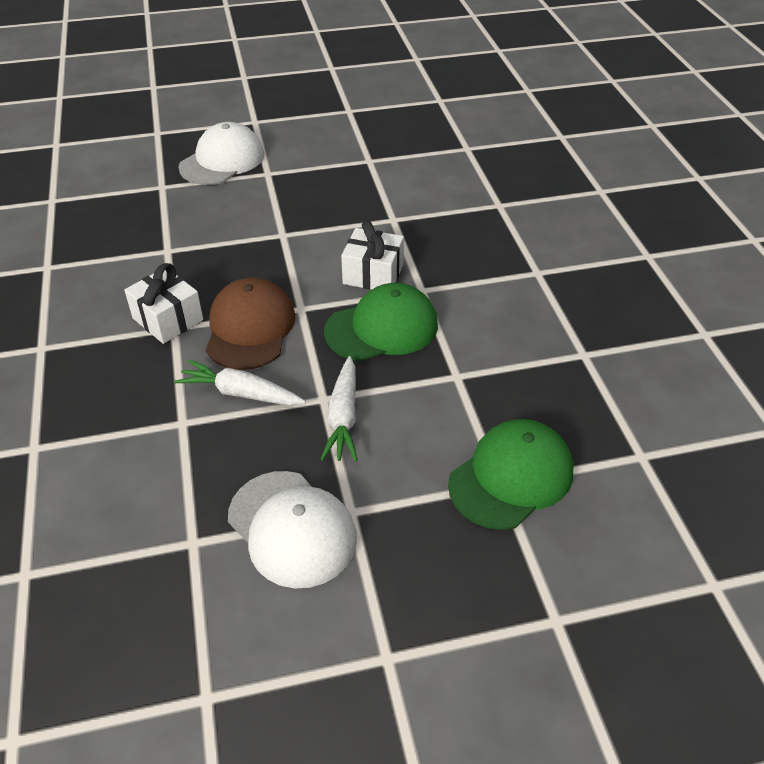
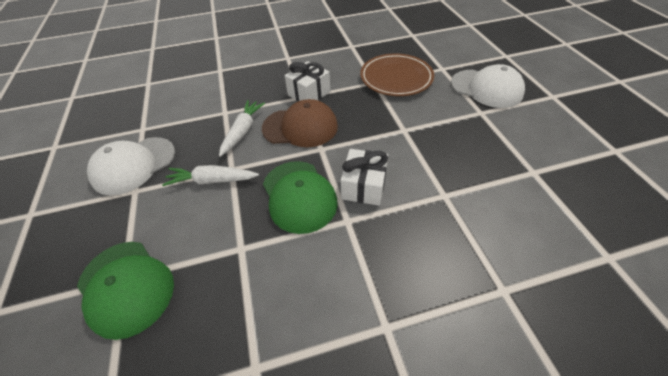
camera: 90 degrees right, 5 degrees up
(166, 229) = (396, 78): none -> brown plate

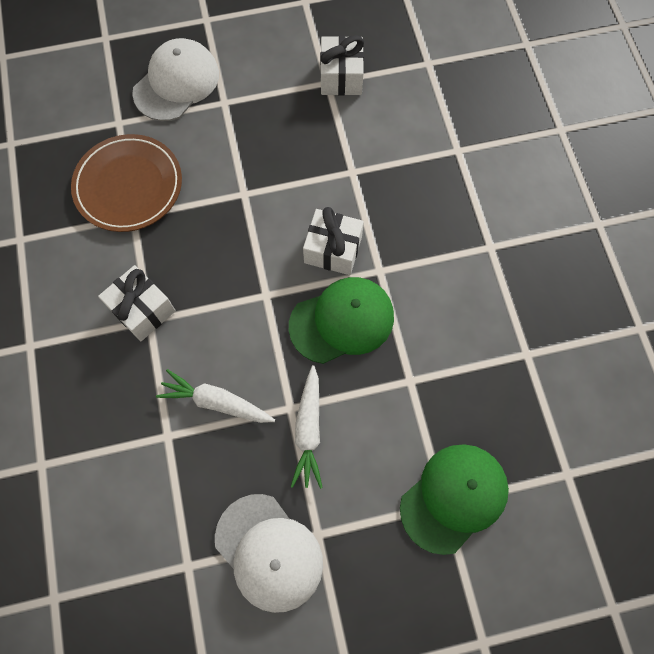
camera: 90 degrees left, 20 degrees up
(300, 127) = (219, 321): brown cap -> none
(546, 182) = (341, 77): none -> white gift

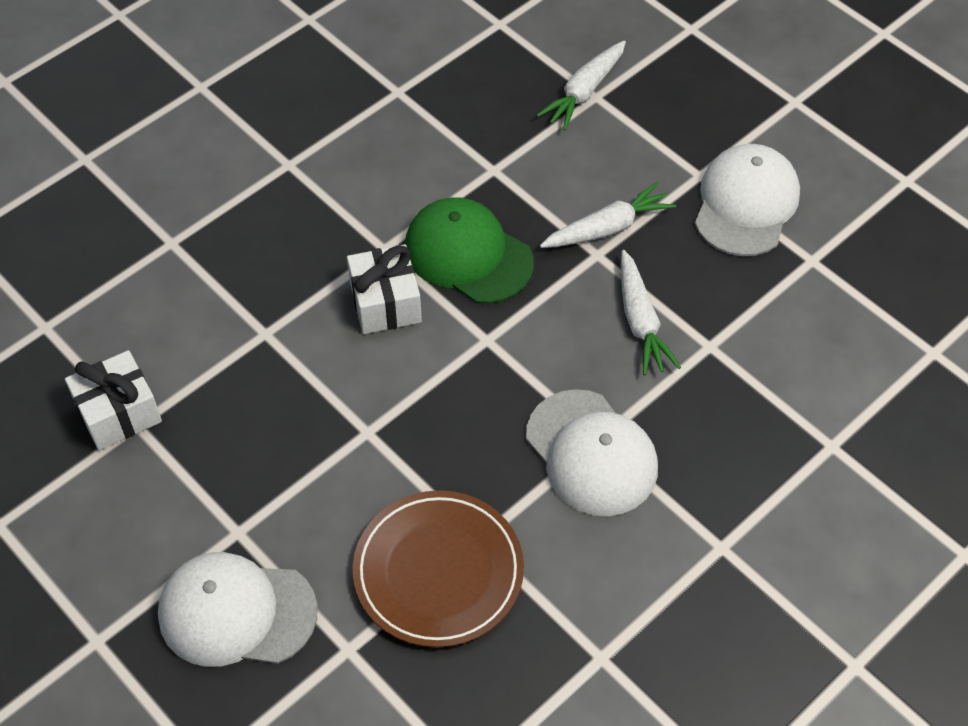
camera: 120 degrees left, 15 degrees down
(142, 309) = (591, 453): white gift -> white cap
(453, 497) = (584, 92): green cap -> white carrot

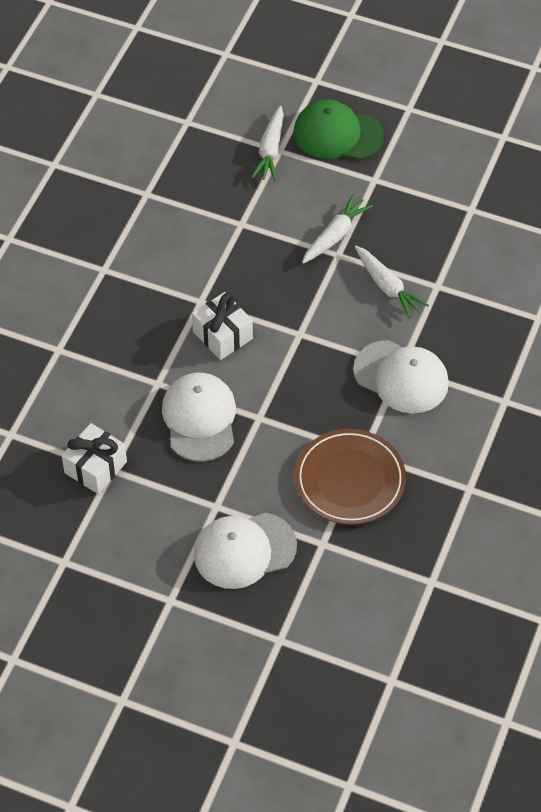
camera: 25 degrees left, 0 degrees up
(468, 254) = (257, 285): green cap -> green cap (337, 134)
(746, 204) = (412, 188): white cap -> white cap (199, 419)

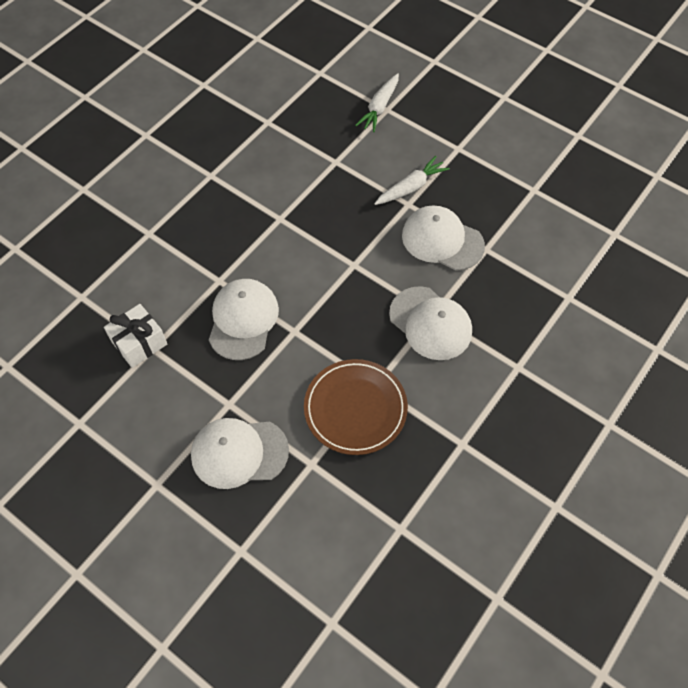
camera: 15 degrees right, 5 degrees up
(222, 335) = (288, 251): white gift -> none
(337, 134) = (438, 106): green cap -> none
(387, 287) = (442, 240): white carrot -> white cap

